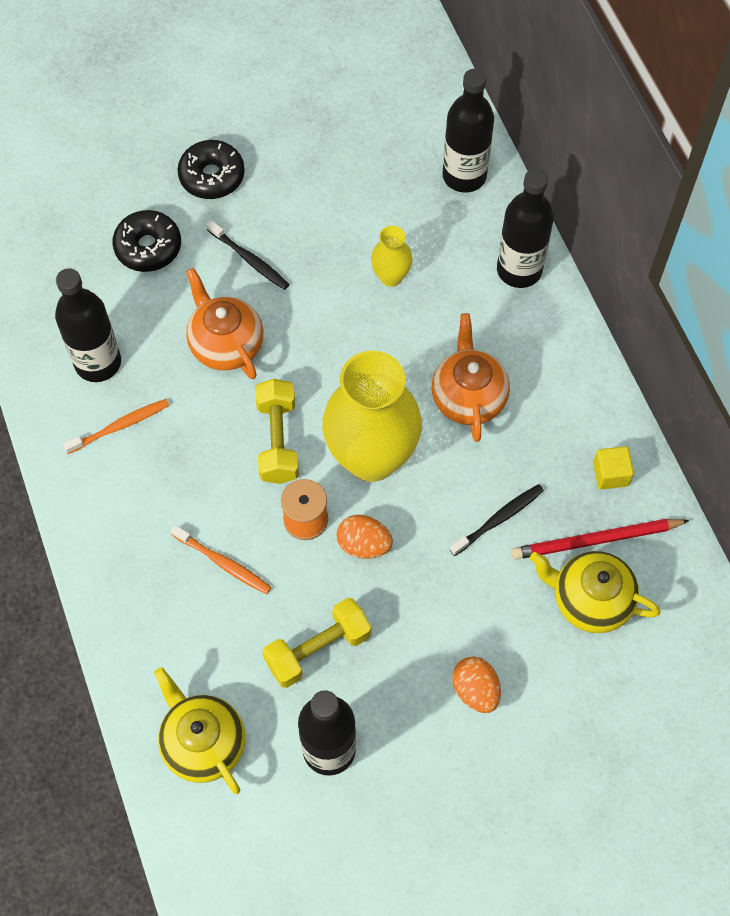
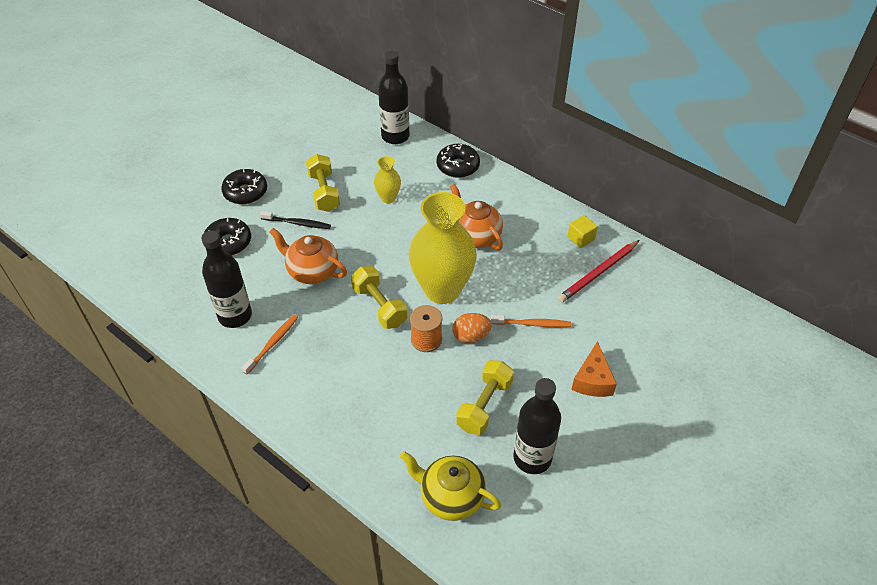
camera: 30 degrees left, 15 degrees down
(224, 563) = (392, 387): orange toothbrush -> orange toothbrush (533, 324)
(312, 226) = (324, 192): none -> yellow dumbbell
(475, 690) = (592, 380): orange egg -> orange cheese
(499, 519) = (538, 287): black toothbrush -> none
(519, 270) = (458, 166): black bottle -> black donut
(589, 600) = (618, 303): yellow teapot -> none

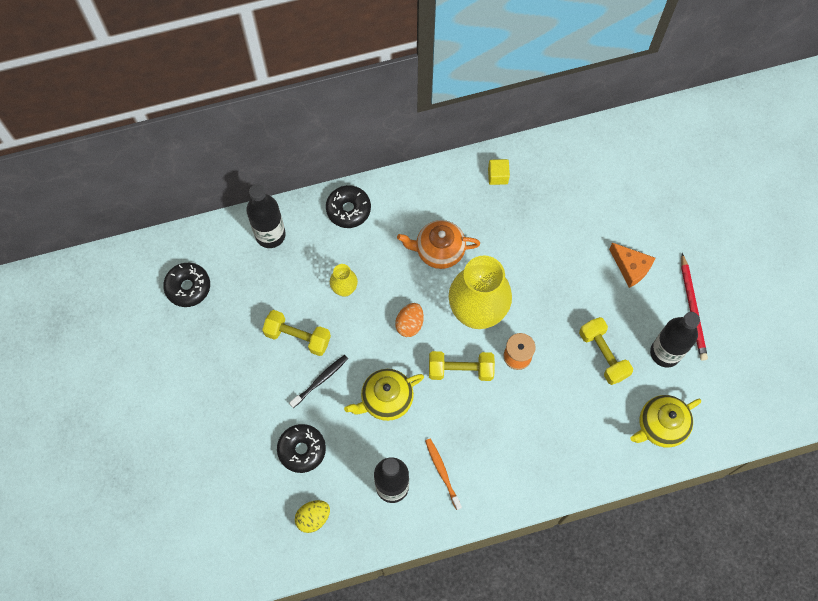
camera: 55 degrees left, 20 degrees up
(172, 279) = (313, 518): none -> yellow egg
(245, 192) = (247, 403): black donut -> black donut (188, 287)
(312, 271) = (386, 399): orange teapot -> yellow teapot
(471, 336) = (536, 322): orange egg -> orange egg (409, 324)
(533, 324) = (555, 271): orange toothbrush -> none
(598, 273) = (540, 190): red pencil -> red pencil (692, 309)

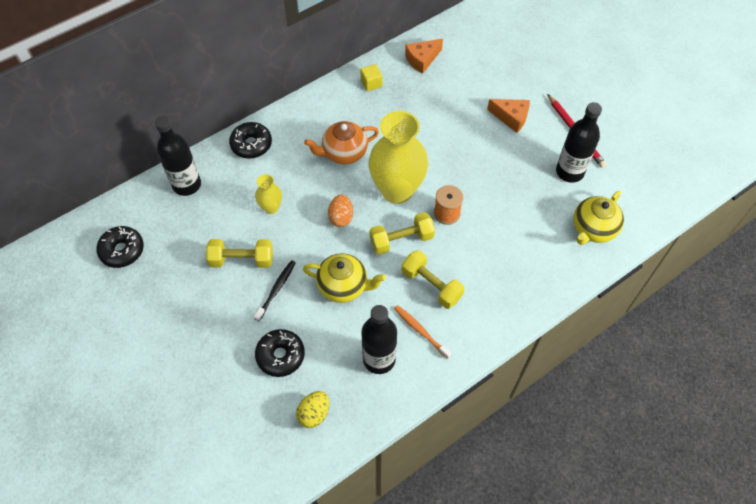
camera: 20 degrees left, 10 degrees down
(386, 399) = (344, 286): yellow teapot -> yellow teapot turned 120 degrees counterclockwise
(563, 164) = (422, 60): none -> orange cheese
(603, 355) = (519, 189): yellow dumbbell -> yellow dumbbell (431, 285)

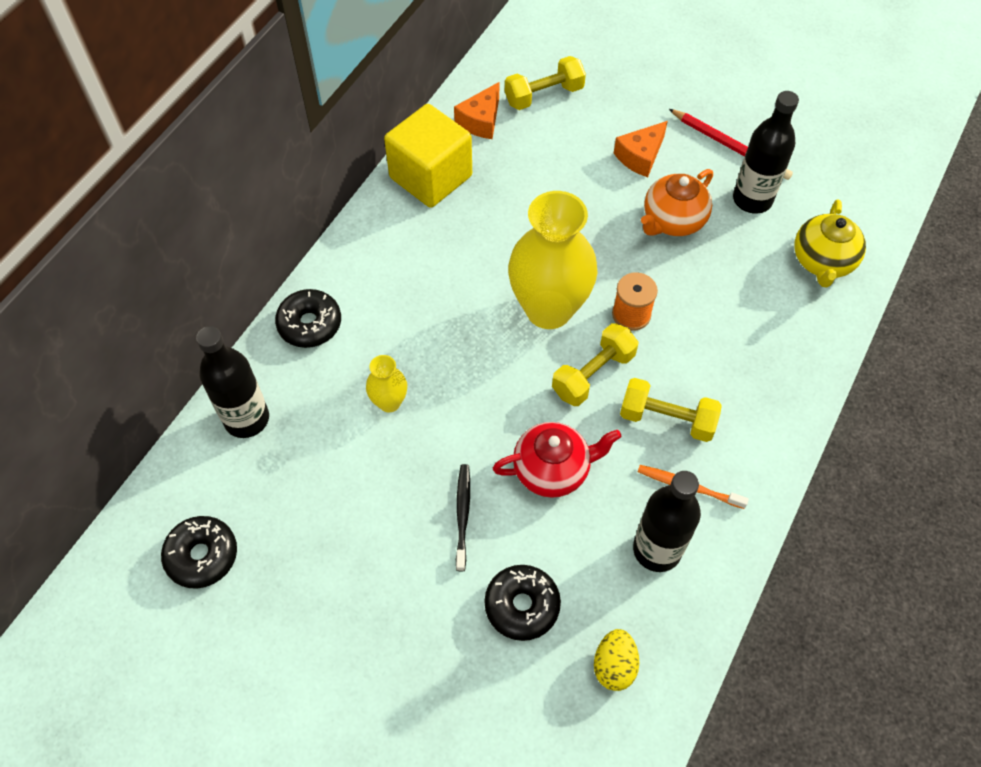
camera: 25 degrees left, 0 degrees up
(242, 260) = (389, 494): yellow dumbbell -> yellow dumbbell (544, 95)
(341, 217) = (495, 377): orange egg -> none
(344, 153) = (447, 286): orange teapot -> orange teapot (672, 221)
(344, 286) = (552, 470): yellow teapot -> red teapot
(371, 83) = (431, 177): yellow cube -> yellow cube, size x2.39
(511, 118) = (640, 156): orange cheese -> orange cheese turned 135 degrees clockwise

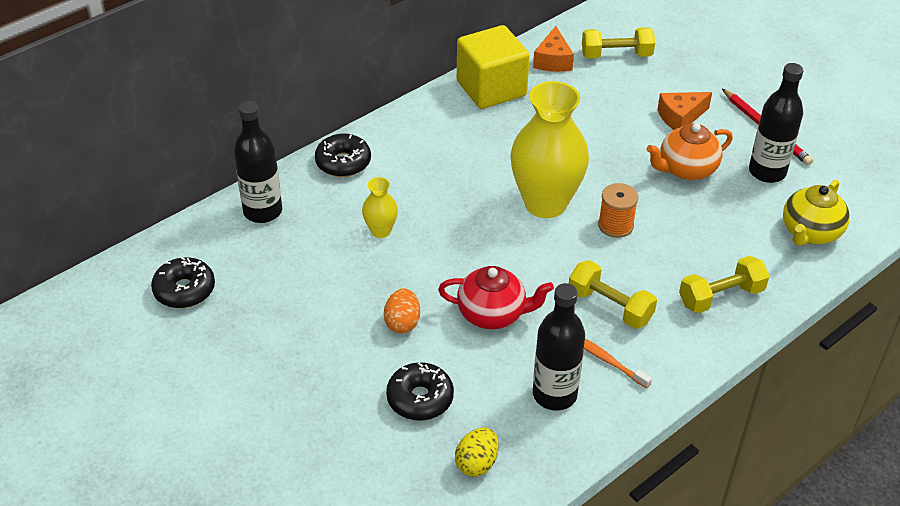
camera: 20 degrees right, 15 degrees down
(463, 514) = (402, 323): black toothbrush -> orange egg
(481, 121) = (553, 60): orange cheese -> orange cheese turned 45 degrees counterclockwise
(593, 374) = (561, 258): yellow dumbbell -> yellow dumbbell (721, 297)

